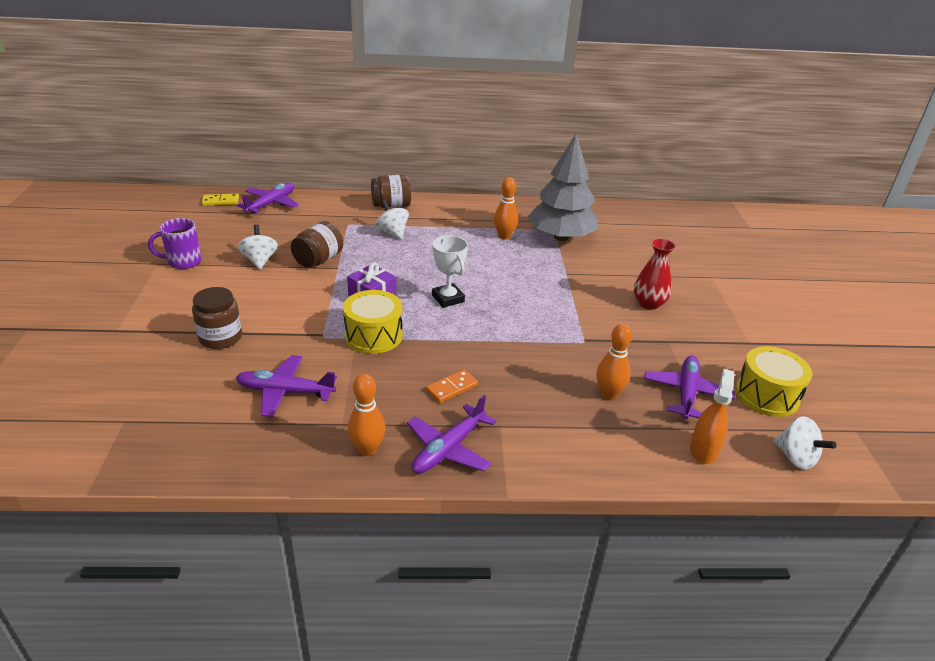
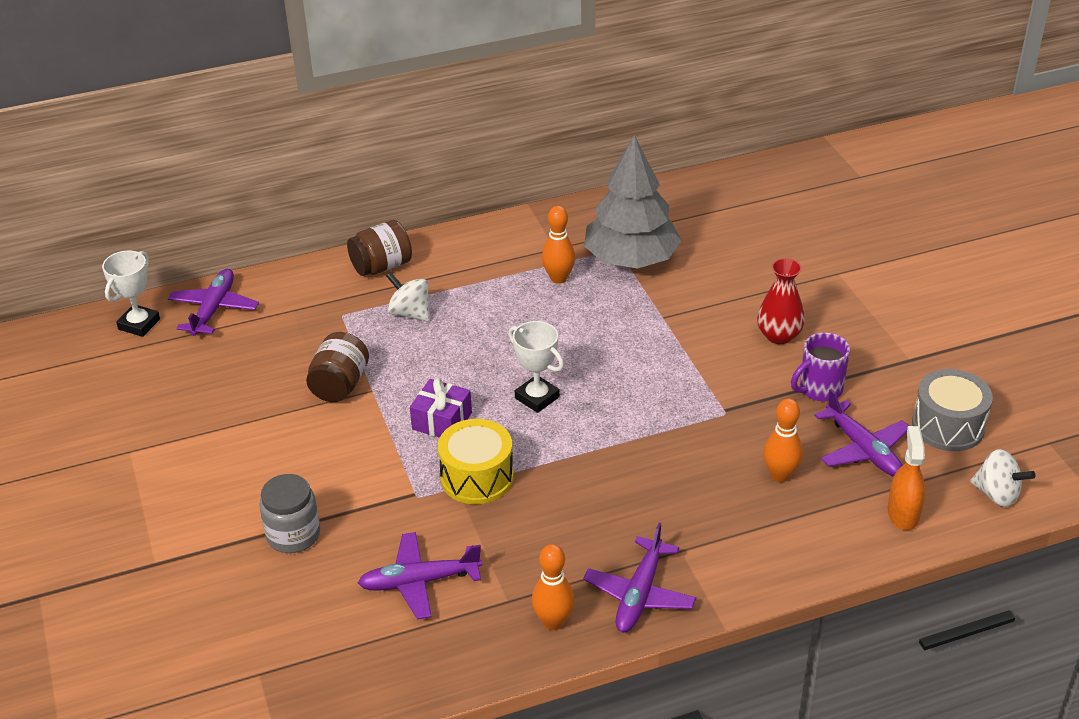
camera: 15 degrees left, 5 degrees up
(183, 262) = (162, 439): purple mug -> purple mug (819, 389)
(220, 201) = (139, 324): yellow domino -> white trophy
(220, 337) = (293, 535): brown jar -> grey jar
(260, 260) = (263, 408): white spinning top -> none
(451, 388) = (605, 520): orange domino -> none
(686, 393) = (863, 449): purple plane -> purple plane turned 150 degrees clockwise
(767, 395) = (948, 426): yellow drum -> grey drum

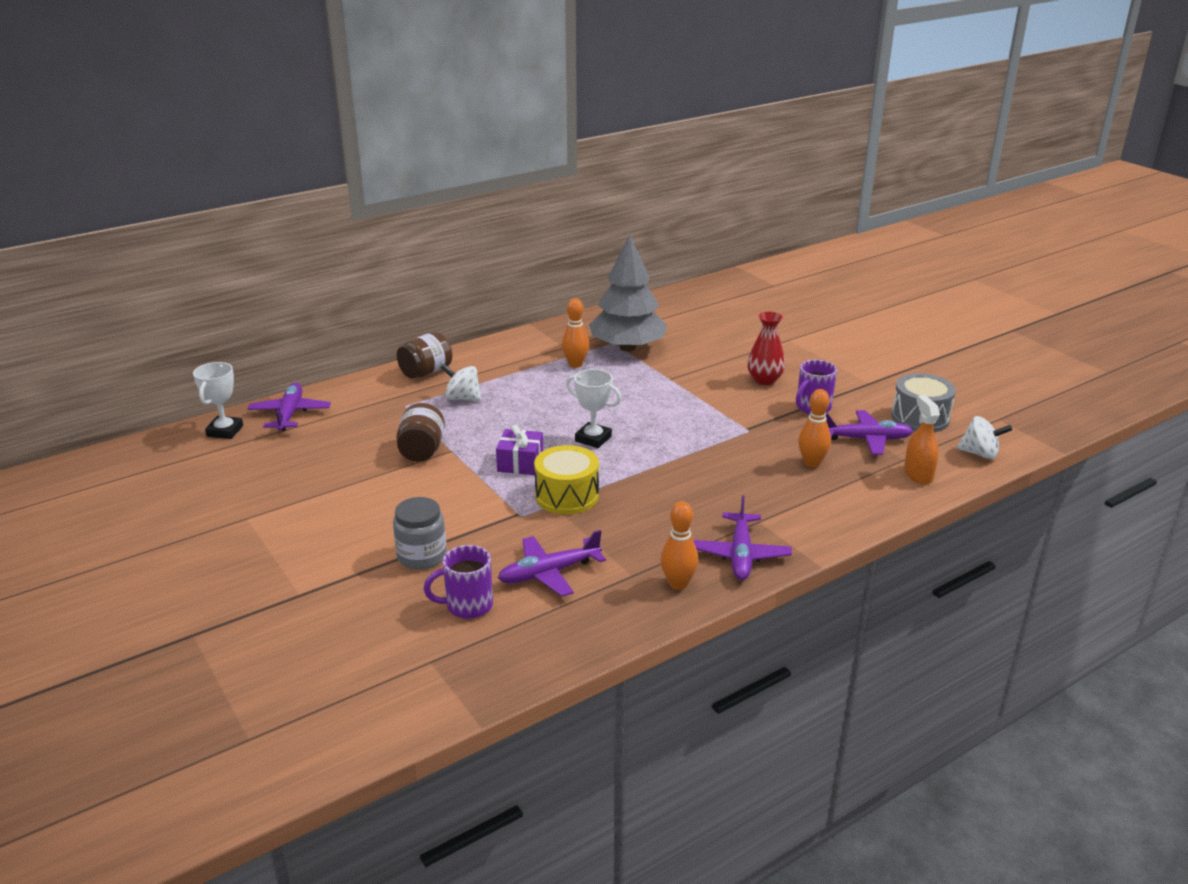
camera: 15 degrees left, 10 degrees down
(319, 610) = (467, 606): none -> purple mug
(863, 449) = (865, 439): purple plane -> purple plane turned 45 degrees counterclockwise

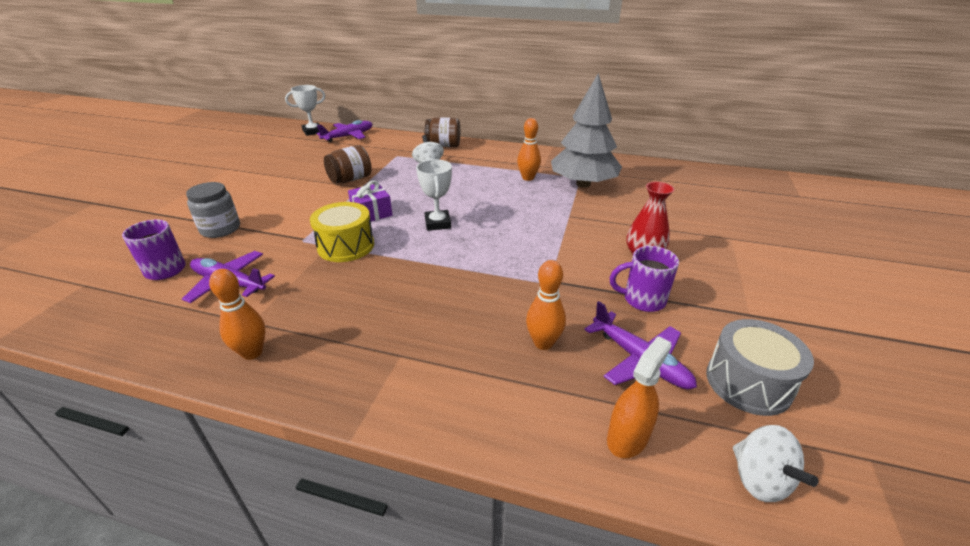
camera: 50 degrees right, 5 degrees up
(740, 554) = (330, 369): purple plane -> none

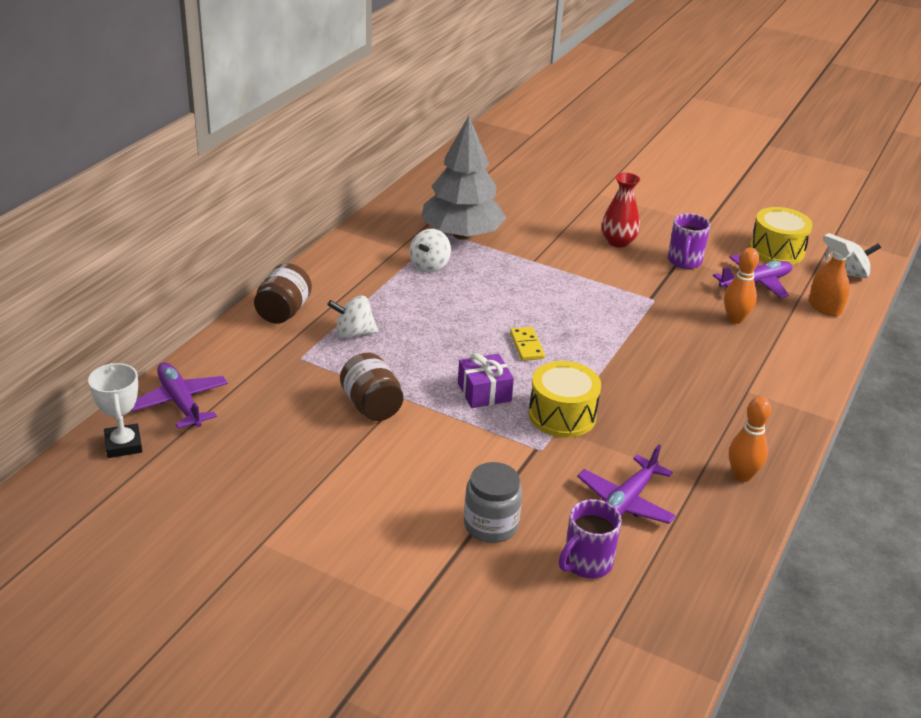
camera: 80 degrees left, 0 degrees up
(437, 223) = (526, 346): white trophy -> yellow domino
(528, 178) = (429, 266): orange bowling pin -> white spinning top
(748, 382) = (776, 250): grey drum -> yellow drum

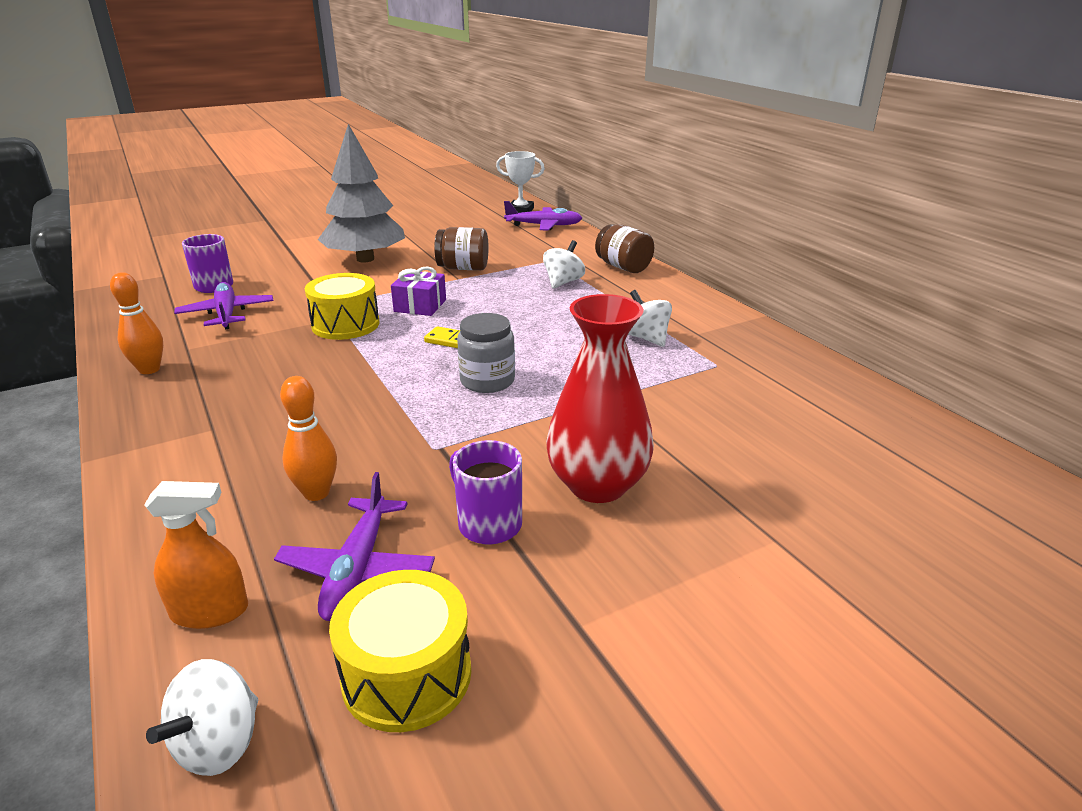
camera: 125 degrees right, 5 degrees down
(462, 235) = (703, 374): grey tree -> grey tree (365, 259)
(490, 525) = (295, 271): grey jar -> grey jar (487, 381)
(618, 242) = (597, 485): red vase -> red vase, size x1.55

